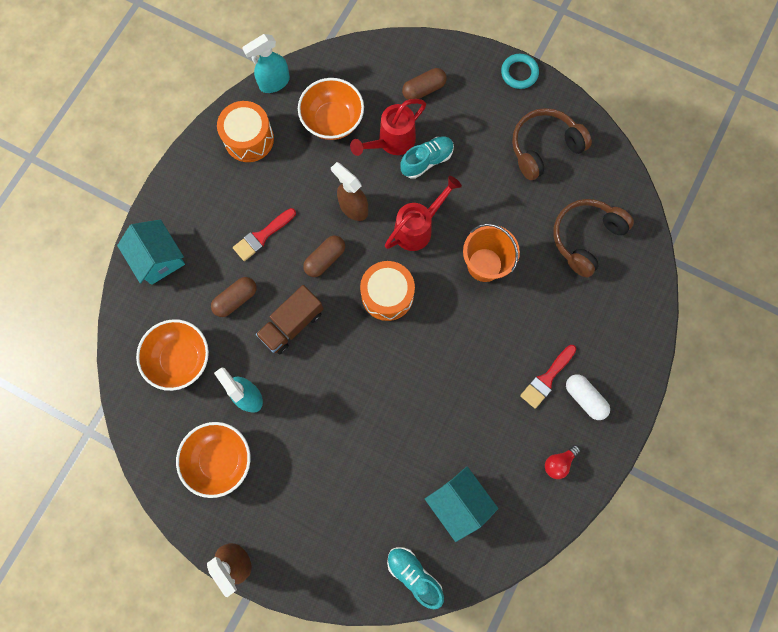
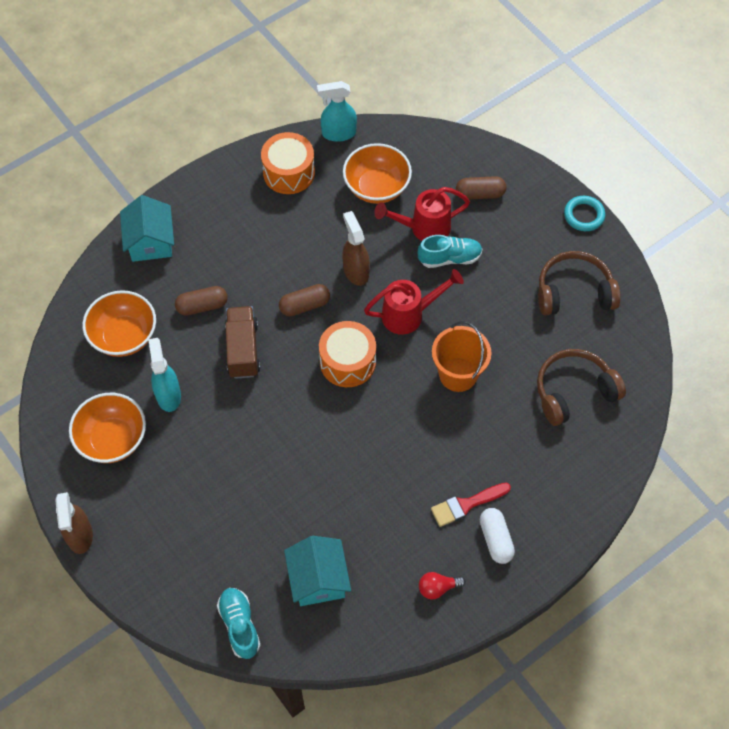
camera: 25 degrees right, 15 degrees down
(262, 236) = (256, 261): red brush -> none
(292, 324) = (243, 350): brown truck -> brown truck turned 105 degrees clockwise

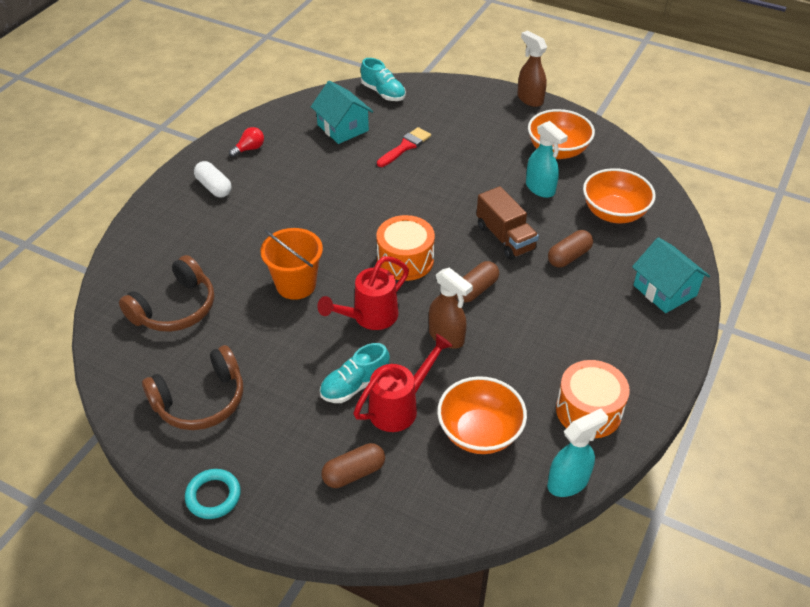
camera: 155 degrees right, 15 degrees down
(466, 505) = (247, 200): red brush -> red brush (405, 146)

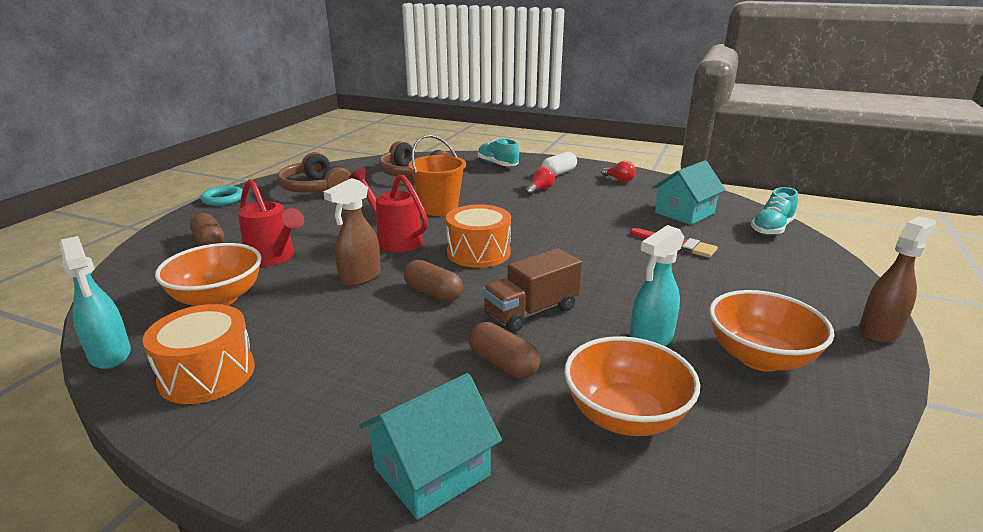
camera: 85 degrees right, 20 degrees down
(260, 206) = (540, 189): none -> red light bulb
(355, 385) = (309, 238): turquoise shoe -> turquoise shoe (497, 164)

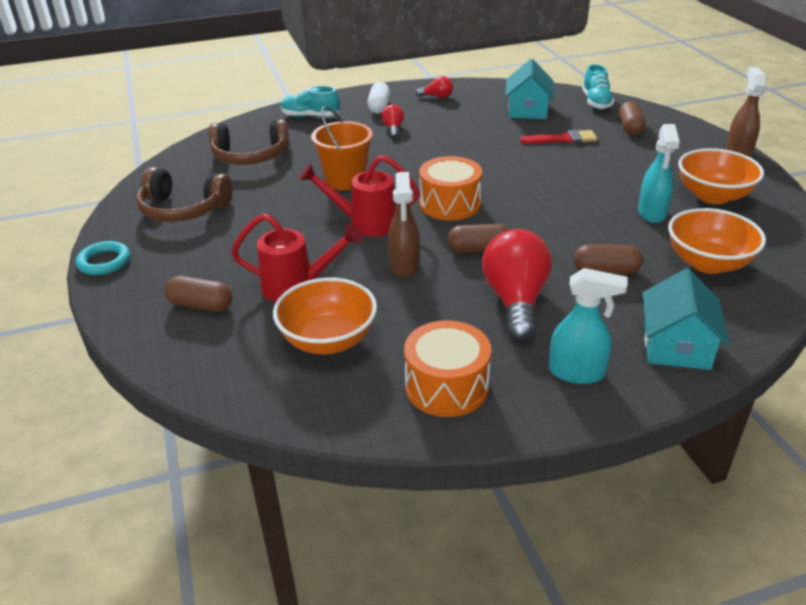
camera: 40 degrees left, 10 degrees up
(110, 355) = (343, 423): turquoise spray bottle -> turquoise spray bottle (577, 373)
(380, 344) = (515, 301): none -> red light bulb
(531, 311) = (562, 230): brown truck -> none
(772, 261) = (630, 128): none -> brown capsule

